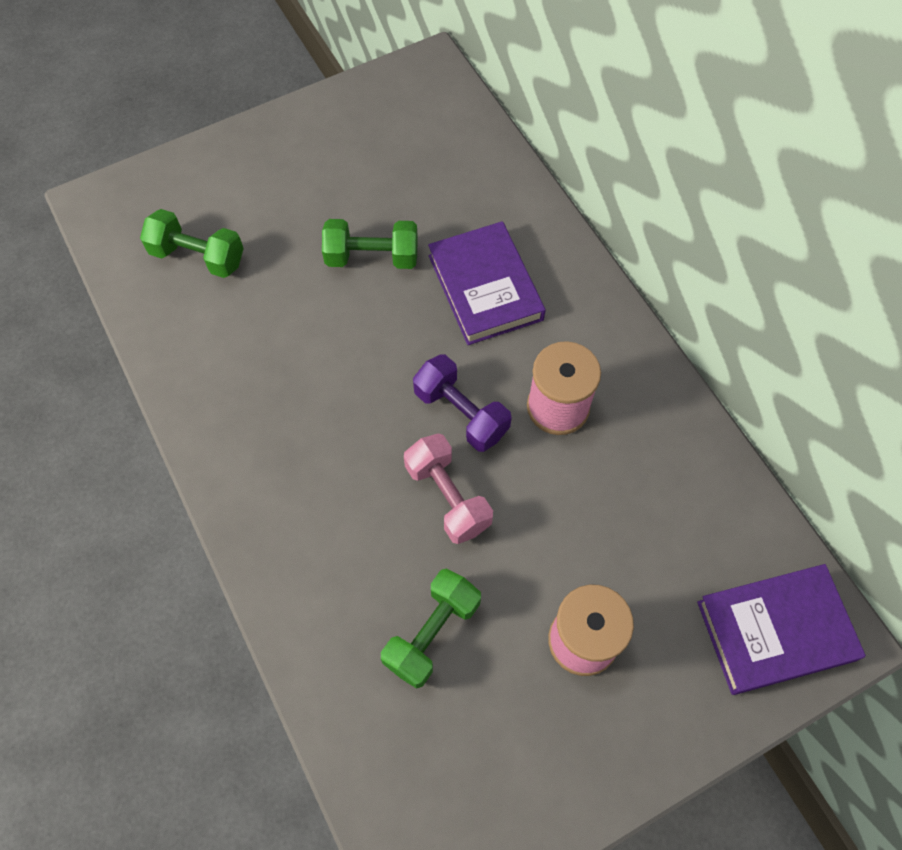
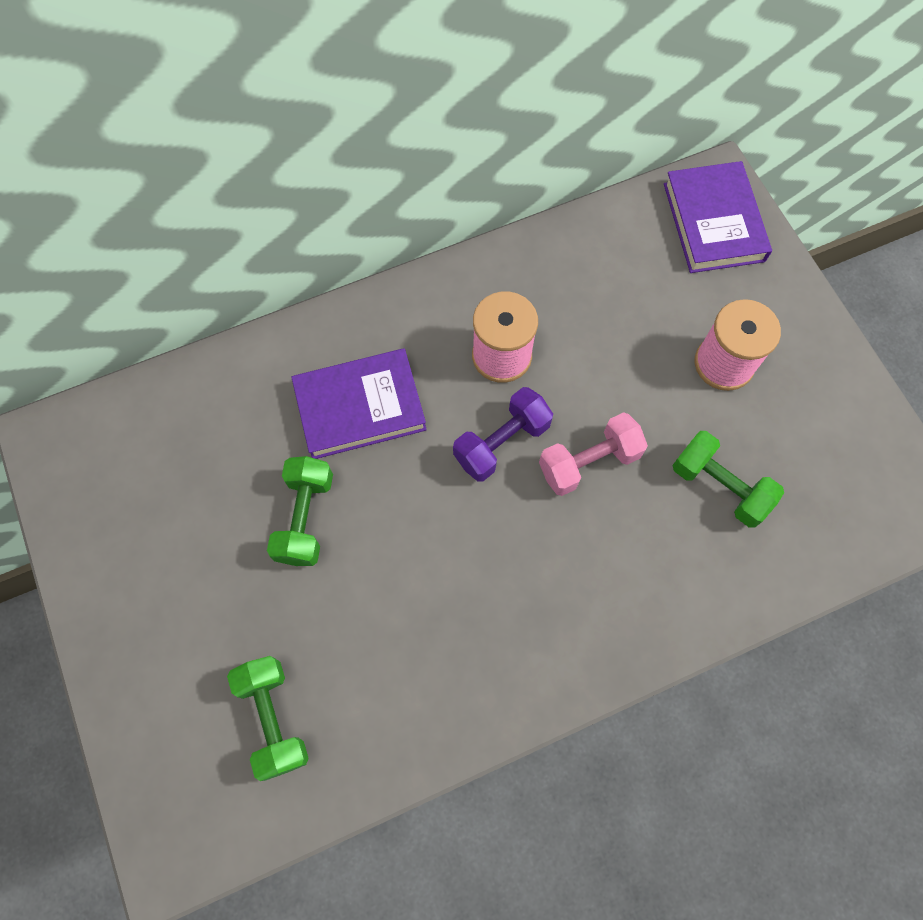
camera: 85 degrees left, 5 degrees up
(198, 257) = (273, 718): green dumbbell -> green dumbbell turned 45 degrees counterclockwise

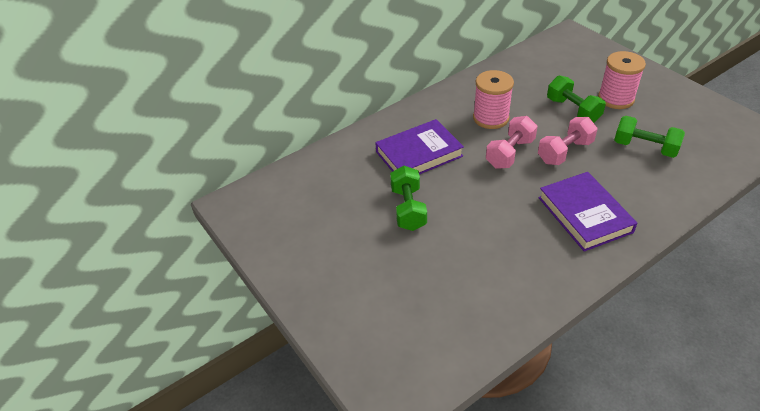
camera: 10 degrees left, 25 degrees down
(273, 718) = (431, 310): green dumbbell -> green dumbbell (573, 110)
(501, 443) = (510, 153): purple dumbbell -> pink dumbbell
(713, 222) = (577, 48): purple book -> purple book (584, 214)

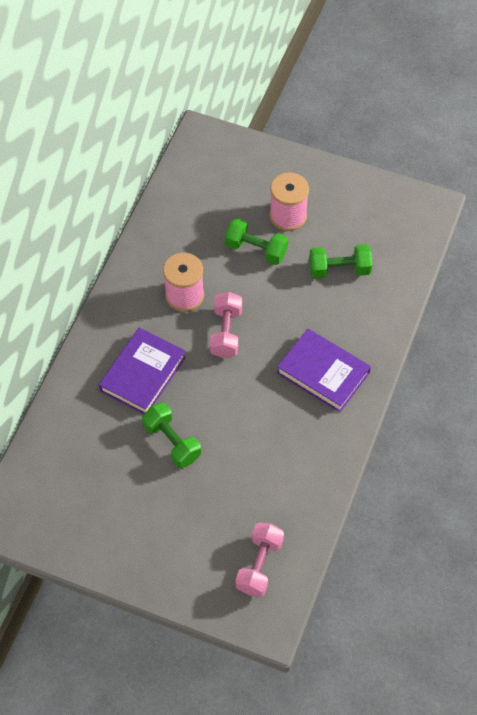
camera: 35 degrees left, 15 degrees up
(565, 152) = (273, 307): pink dumbbell -> pink dumbbell (259, 565)

